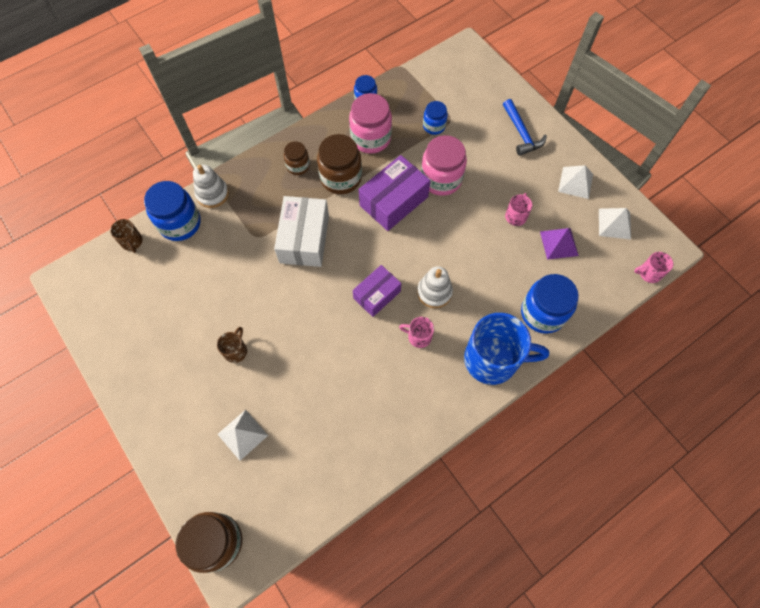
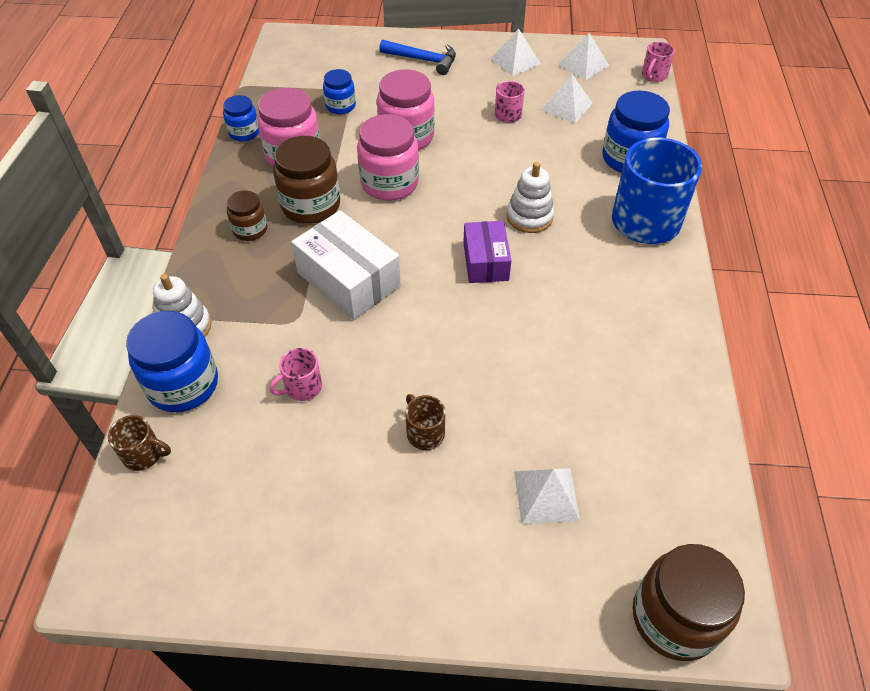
camera: 50 degrees left, 15 degrees down
(394, 201) = (389, 183): purple box -> pink jar
(418, 336) = (569, 258): pink mug -> pink mug (302, 387)
(559, 243) = (566, 106): purple pyramid -> white pyramid

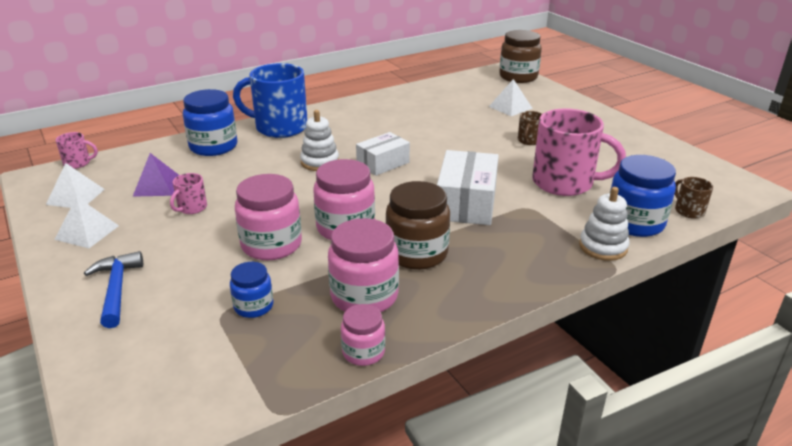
camera: 125 degrees left, 20 degrees down
(244, 133) = (363, 352): blue jar -> pink jar
(250, 230) = (482, 269): brown jar -> none
(302, 387) = (565, 183): pink mug -> pink mug, size x2.23
(485, 261) = (383, 163): purple box -> white box
(566, 106) = (157, 186): white pyramid -> purple pyramid

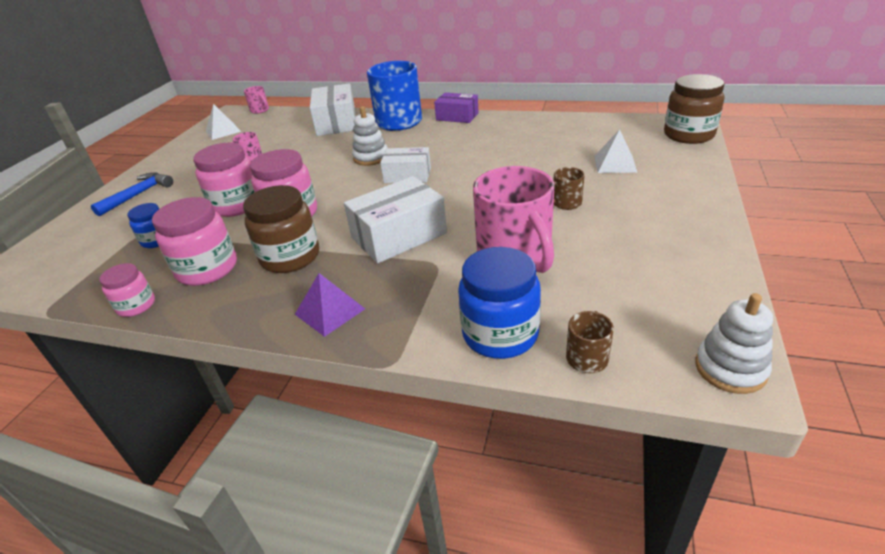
camera: 50 degrees right, 5 degrees up
(87, 232) = (189, 155): white pyramid -> none
(157, 186) = (264, 139): purple pyramid -> purple pyramid (330, 311)
(213, 146) = (336, 123): blue jar -> white box
(328, 108) = (457, 116): none -> purple box
(603, 247) = (421, 337): white stacking toy -> white stacking toy (730, 368)

